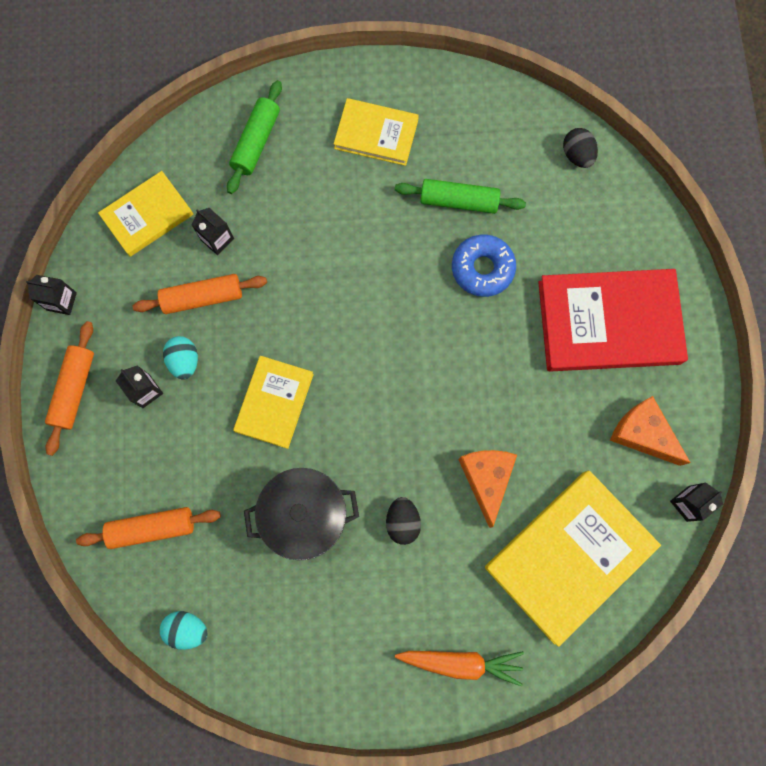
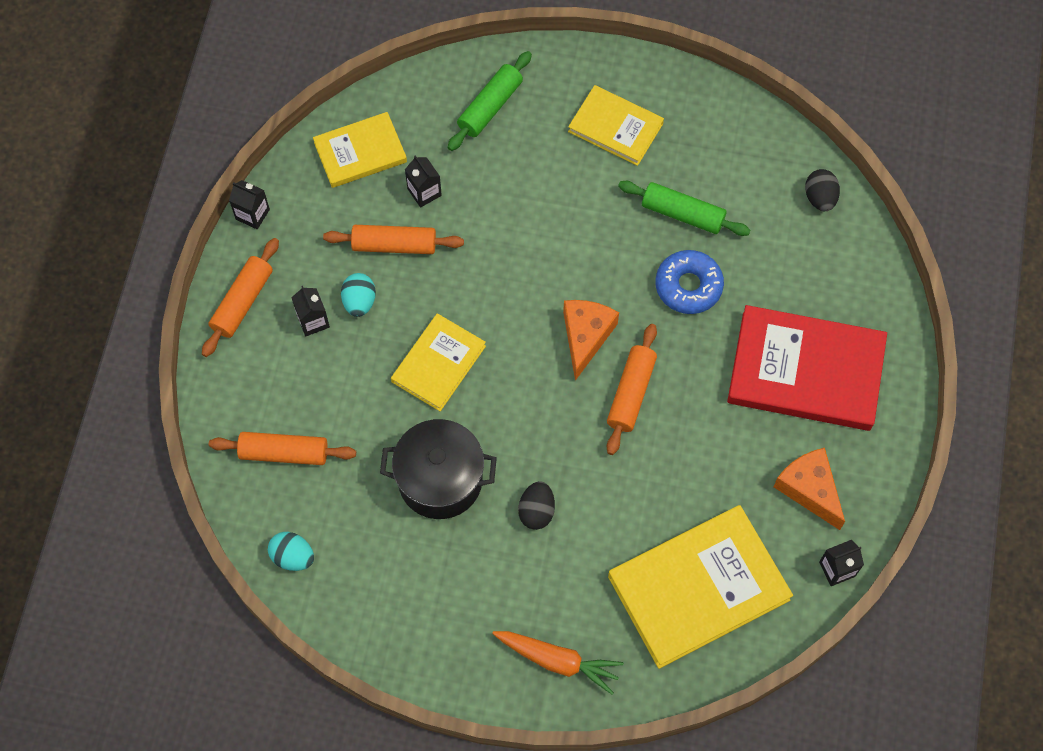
camera: 15 degrees right, 10 degrees down
(458, 384) = (631, 393): none -> orange rolling pin
(486, 479) = (634, 492): orange cheese -> orange cheese (586, 336)

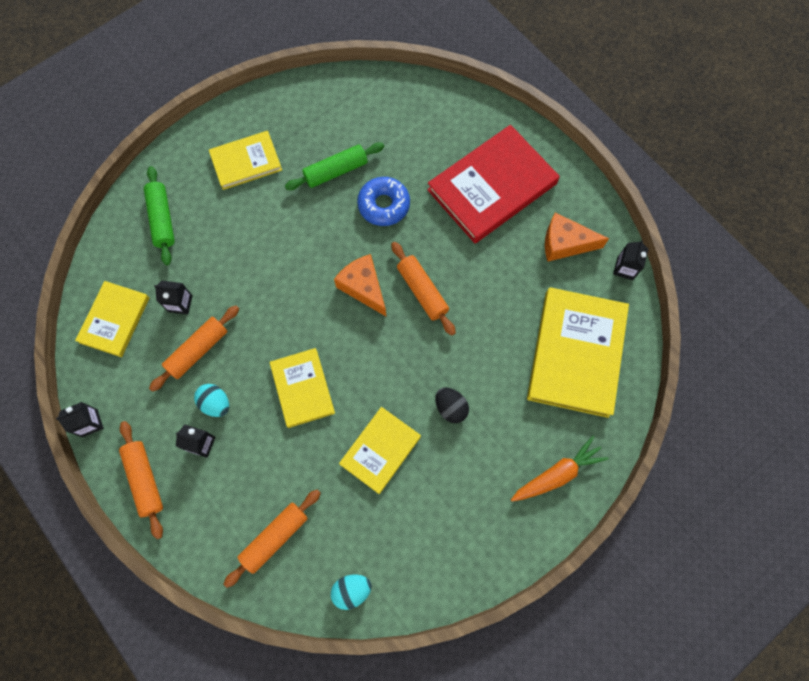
camera: 50 degrees left, 5 degrees up
(440, 480) = (380, 450): black pot -> yellow book
(820, 198) = (394, 94): black egg -> none

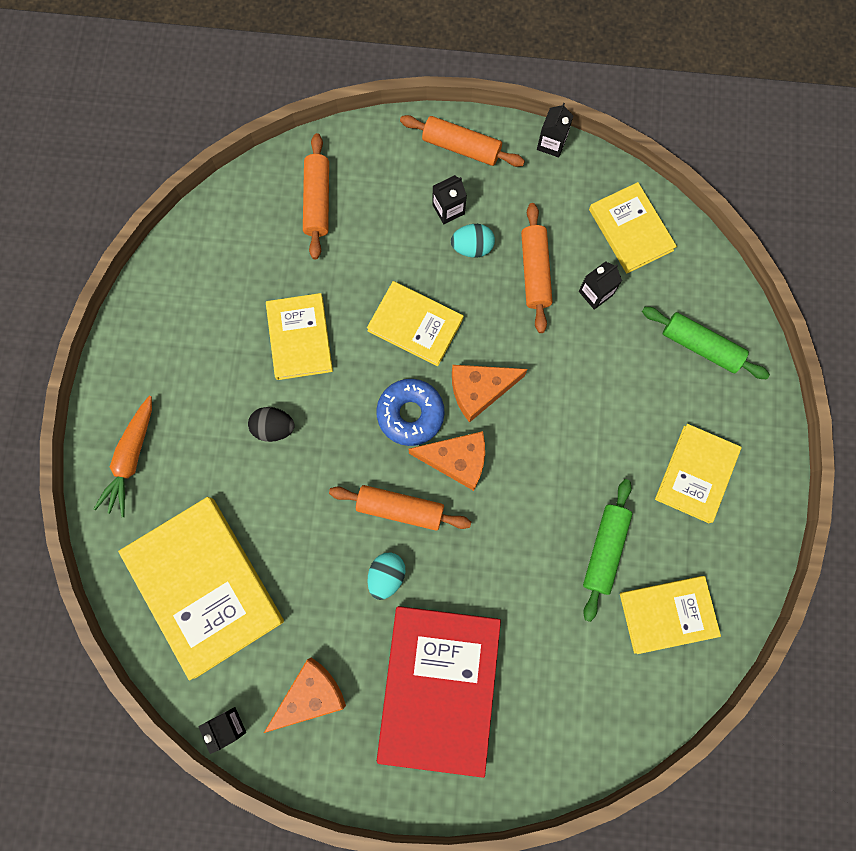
camera: 135 degrees right, 5 degrees up
(308, 313) = (479, 390): none -> orange cheese
(339, 116) = (667, 614): none -> yellow book
(352, 590) = (221, 221): turquoise egg -> turquoise egg (386, 576)
(384, 205) = (522, 560): blue donut -> blue donut (410, 414)

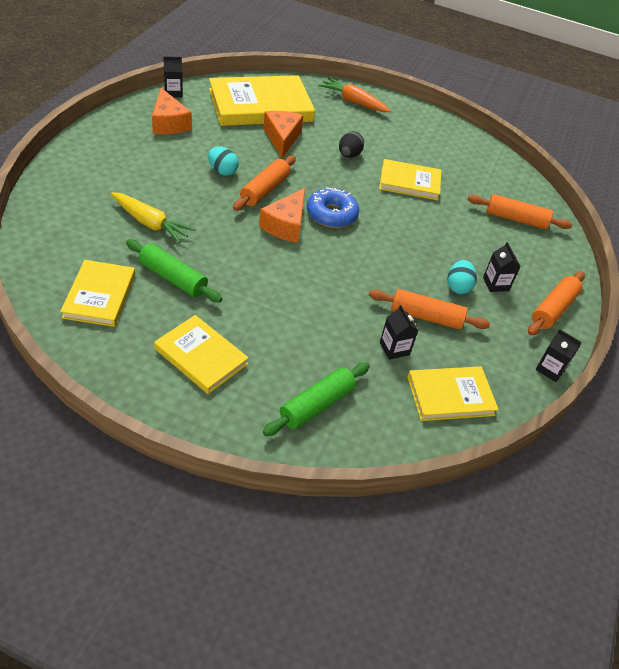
camera: 100 degrees right, 30 degrees down
(415, 325) = (401, 237): yellow book -> none
(439, 688) = (134, 170): red book -> none
(479, 390) = (334, 253): orange cheese -> orange cheese (282, 138)
(528, 618) = (150, 223): none -> yellow carrot

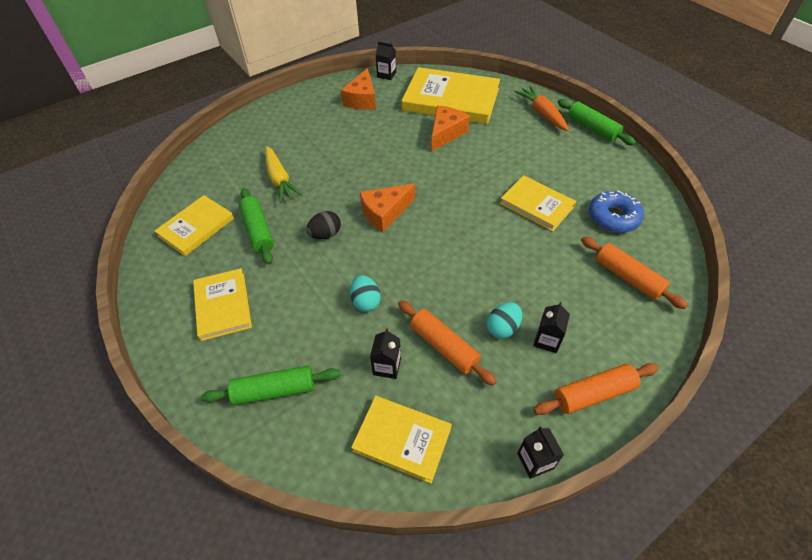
camera: 40 degrees right, 5 degrees up
(222, 171) = (371, 150): turquoise egg -> turquoise egg (366, 302)
(265, 190) = (393, 176): orange rolling pin -> none
(331, 214) = (434, 215): blue donut -> blue donut (613, 217)
(349, 155) = (496, 163): black egg -> black egg (325, 234)
(404, 106) = (592, 128): none -> green rolling pin

